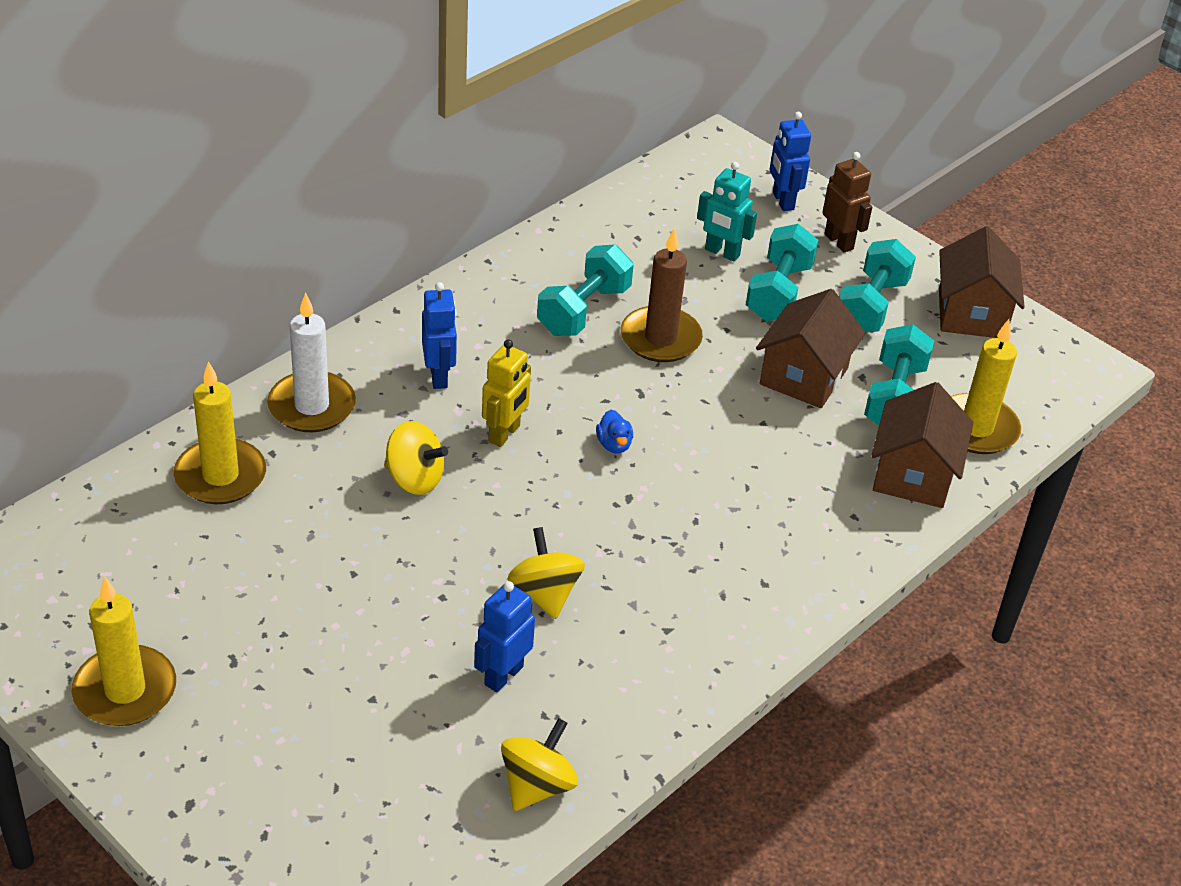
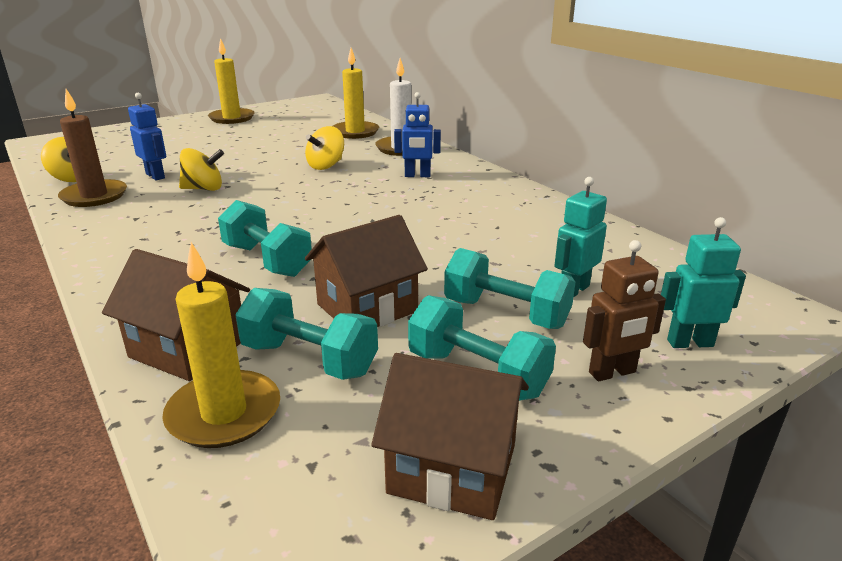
camera: 105 degrees right, 15 degrees down
(505, 434) = (352, 188): yellow robot -> none
(584, 310) = (483, 221): turquoise dumbbell -> turquoise dumbbell (267, 260)
(614, 445) = (322, 218): blue duck -> none
(660, 338) = (441, 246): brown candle -> brown candle (94, 196)
(782, 201) = (689, 343): blue robot -> turquoise robot
(804, 376) = (367, 308): brown house -> brown house turned 75 degrees counterclockwise

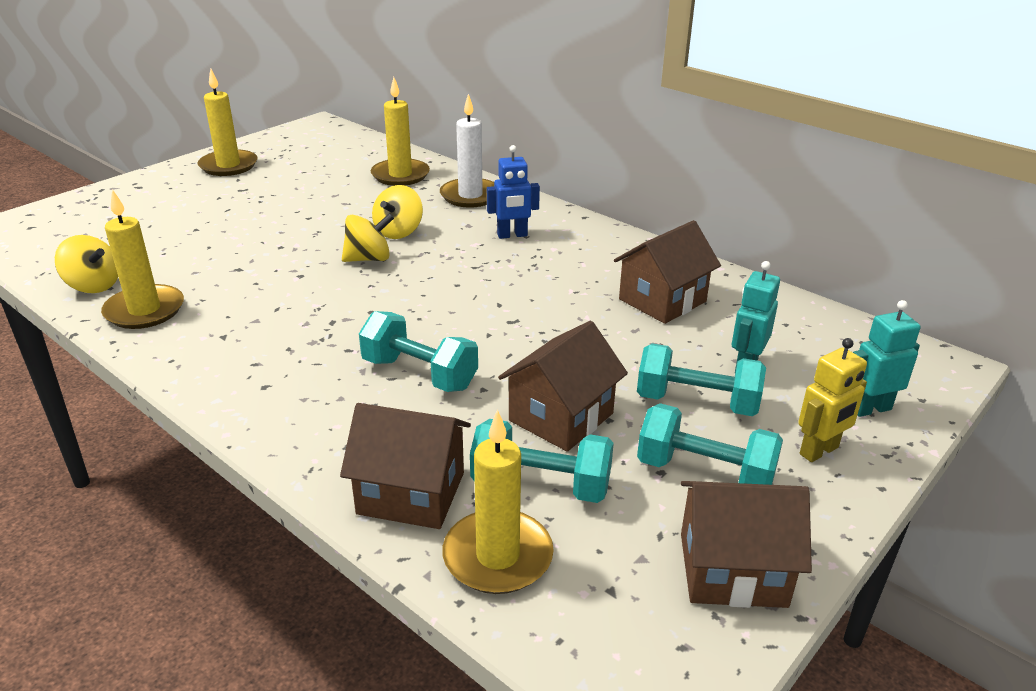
camera: 15 degrees left, 5 degrees up
(94, 196) = (145, 310): brown candle -> yellow candle
(155, 176) = (199, 270): blue robot -> none
(204, 189) = (275, 283): yellow spinning top -> yellow spinning top (369, 259)
(521, 232) = (662, 300): none -> brown house
(612, 373) = (819, 451): brown robot -> yellow robot

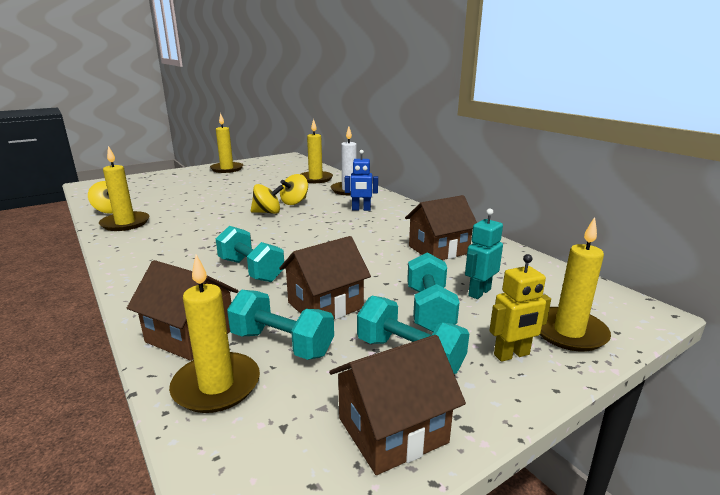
camera: 15 degrees right, 10 degrees down
(696, 402) = (429, 310): turquoise dumbbell -> turquoise dumbbell turned 60 degrees clockwise
(732, 569) = (392, 430): brown house -> brown house turned 45 degrees counterclockwise
(870, 409) = (568, 332): turquoise robot -> yellow candle

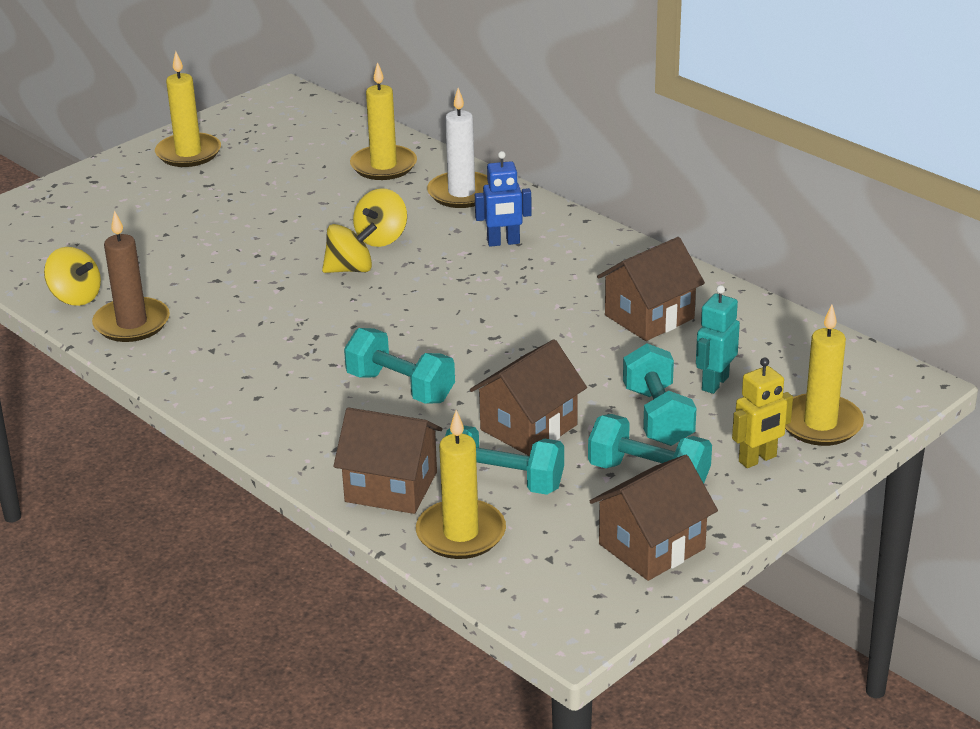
camera: 10 degrees left, 10 degrees up
(125, 223) = (132, 323): yellow candle -> brown candle

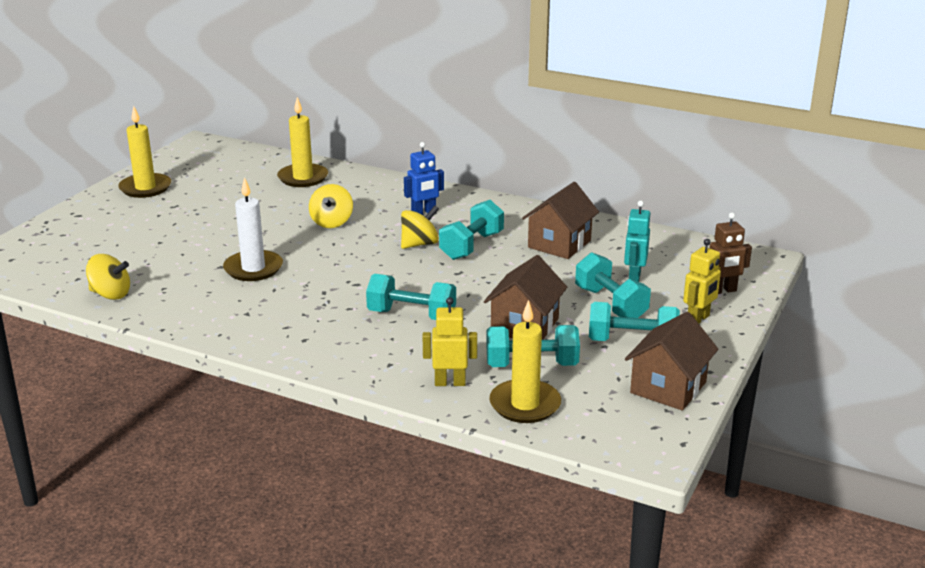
camera: 20 degrees left, 5 degrees down
(132, 323) = (169, 305): brown candle -> none
(350, 269) = (321, 245): yellow spinning top -> yellow spinning top (419, 244)
(391, 487) = (450, 382): brown house -> yellow robot
(461, 193) = (372, 187): white candle -> white candle (253, 268)
(534, 301) = (472, 246): none -> turquoise dumbbell
(820, 424) = (722, 291): yellow candle -> brown robot

